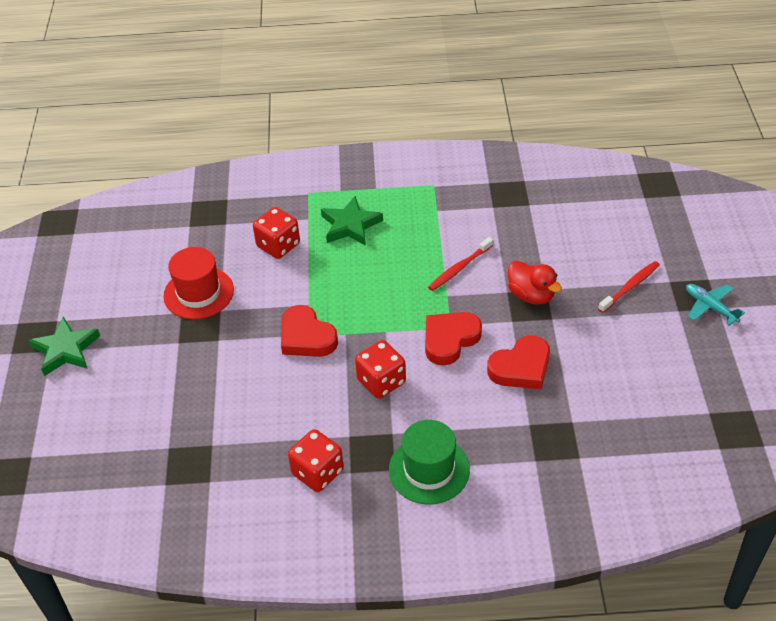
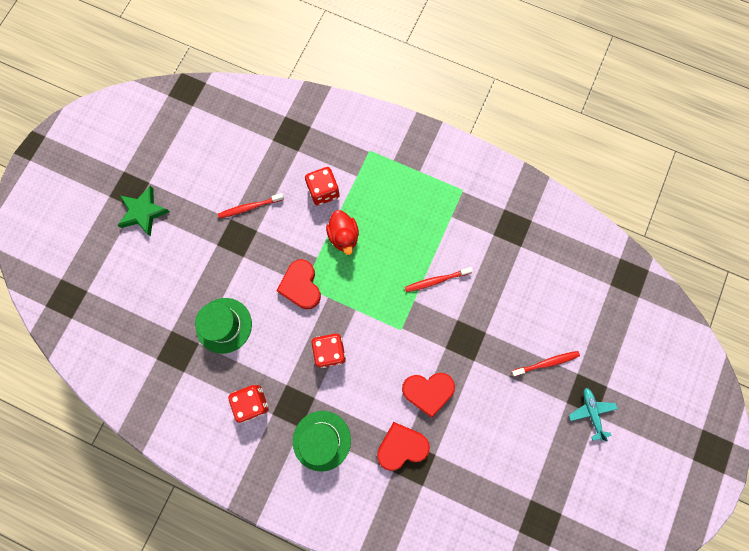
camera: 25 degrees right, 30 degrees up
(198, 293) = (249, 207): red hat -> red toothbrush
(234, 413) = (224, 325): none -> green hat
(350, 225) = (382, 198): green star -> none
(450, 340) = (394, 341): red heart -> red heart (401, 446)
(531, 295) = (472, 332): red duck -> red duck (344, 236)

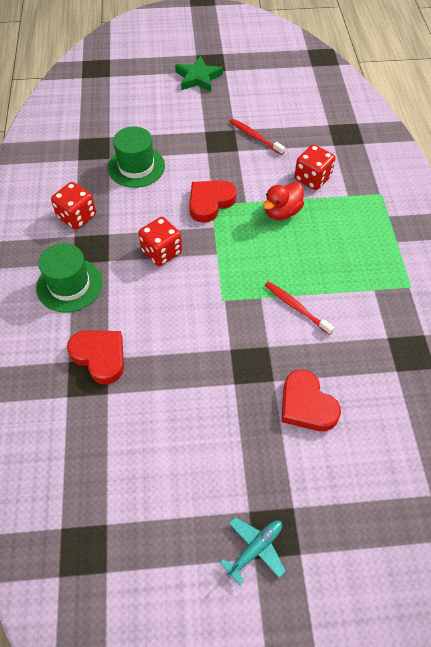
camera: 60 degrees right, 20 degrees down
(428, 391) = (172, 354): red heart -> red heart (306, 405)
(546, 363) = (281, 463): red toothbrush -> none

